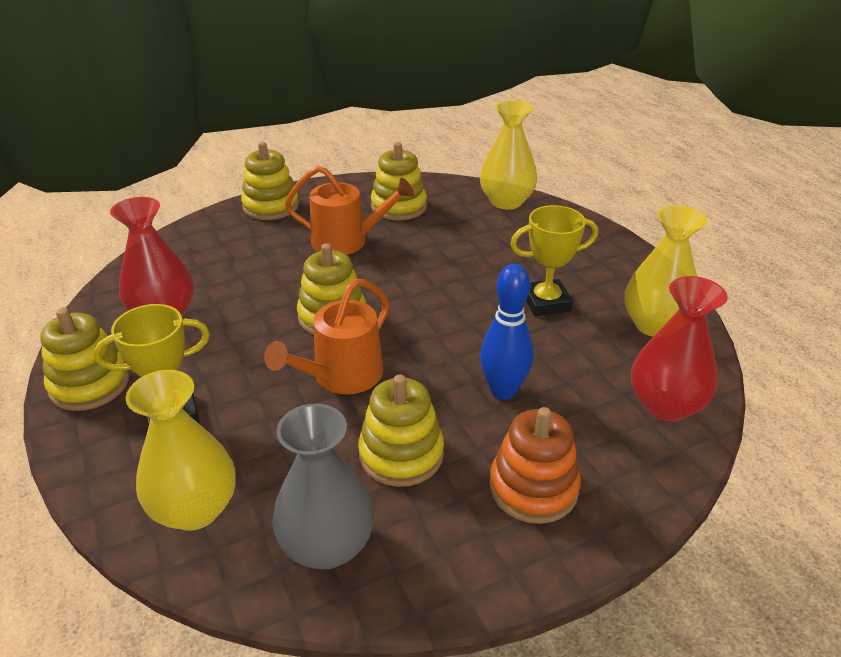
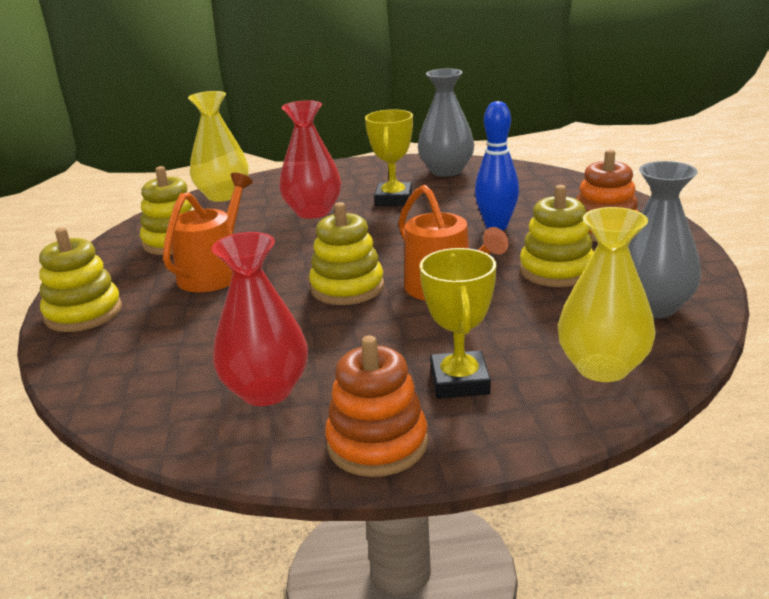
camera: 70 degrees left, 10 degrees down
(89, 384) = (377, 444): yellow stacking toy -> orange stacking toy
(654, 325) = (446, 171): yellow vase -> grey vase
(665, 405) = (534, 181): red vase -> red vase (313, 212)

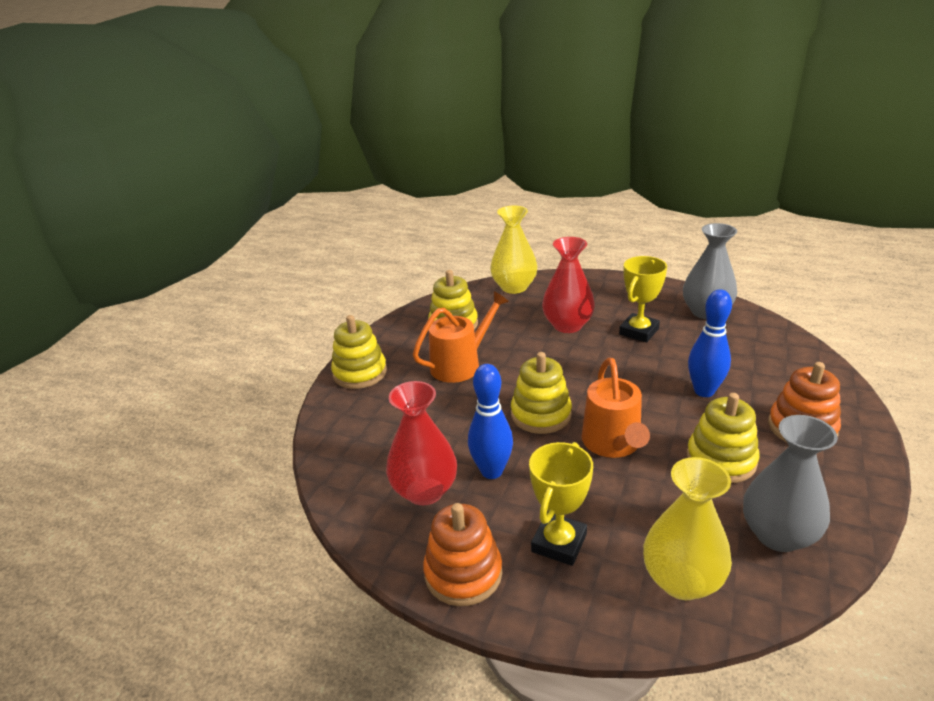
camera: 30 degrees right, 5 degrees up
(333, 349) = (491, 471): none -> blue bowling pin

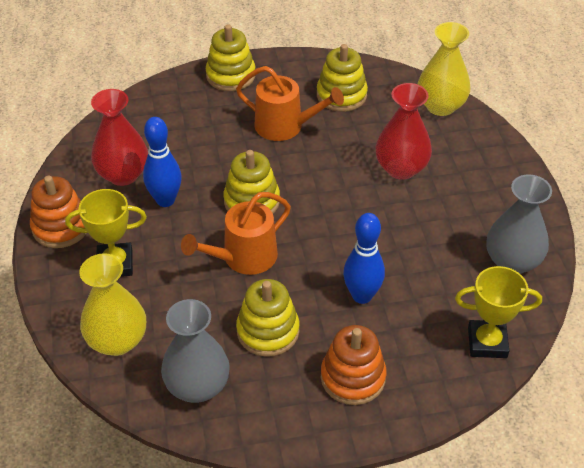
camera: 55 degrees right, 15 degrees up
(639, 331) = (430, 221): yellow trophy -> yellow trophy (487, 342)

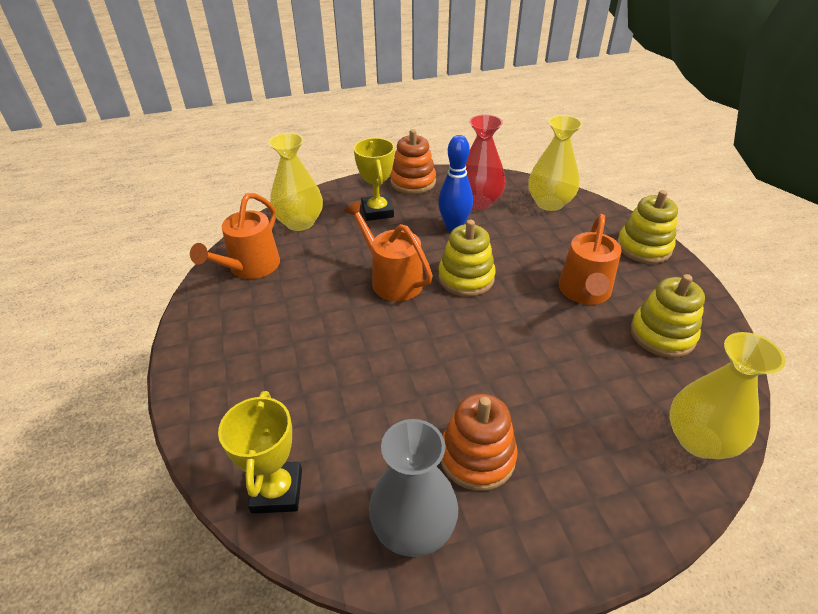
camera: 85 degrees right, 5 degrees down
(142, 120) = (549, 203): none -> yellow vase
(197, 386) = (250, 267): grey vase -> orange watering can
(268, 331) = (305, 302): yellow stacking toy -> none
(353, 377) = (244, 365): orange stacking toy -> orange stacking toy (477, 456)
(362, 296) = (348, 367): blue bowling pin -> none
(401, 168) = (554, 397): red vase -> none

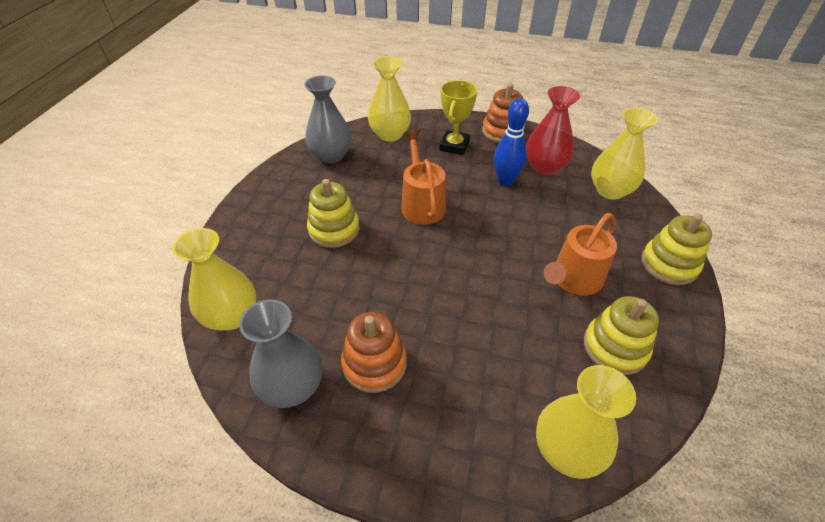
camera: 30 degrees right, 5 degrees up
(250, 267) = (331, 156): orange watering can -> grey vase
(277, 491) = (231, 316): yellow trophy -> yellow vase
(466, 278) = (480, 226): yellow stacking toy -> yellow stacking toy (334, 229)

